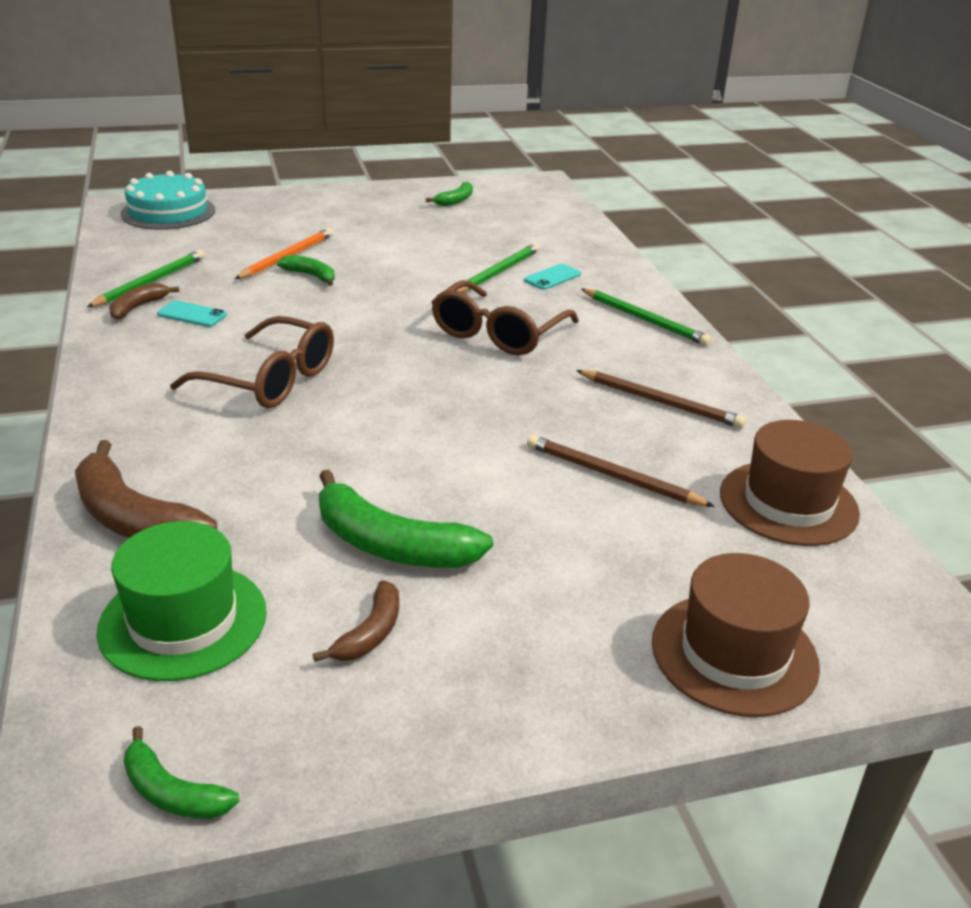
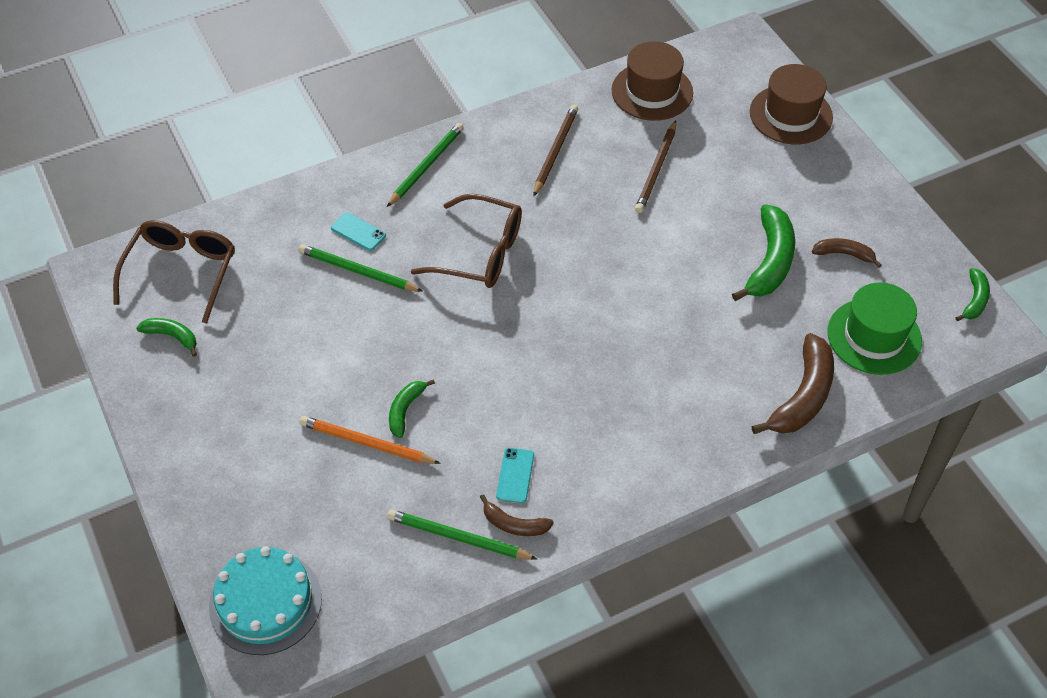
camera: 100 degrees left, 20 degrees up
(271, 380) = (607, 379): brown glasses -> brown glasses (182, 272)

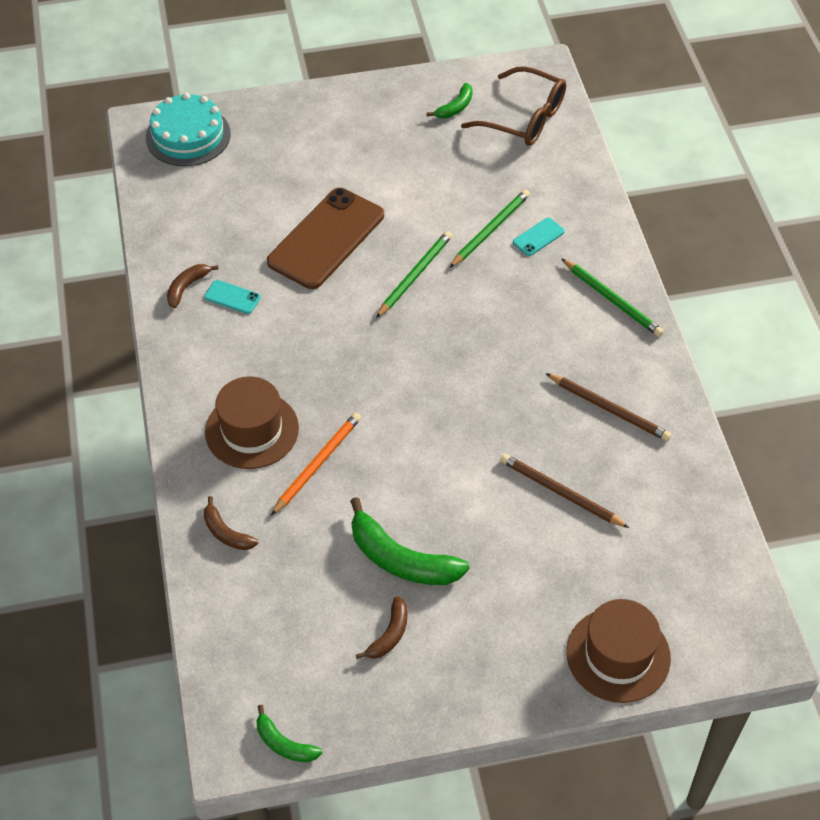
camera: 105 degrees right, 0 degrees up
(366, 443) = (303, 209): orange pencil -> orange pencil (317, 464)
(405, 410) = (326, 239): green banana -> brown phone
(458, 538) = (191, 251): green pencil -> green pencil (415, 275)
(480, 253) = (485, 321): brown glasses -> none
(652, 91) = (685, 521): brown hat -> brown hat (252, 430)
(802, 396) = (226, 532): brown banana -> brown banana, size x0.54
(874, 336) = (272, 623): green hat -> none

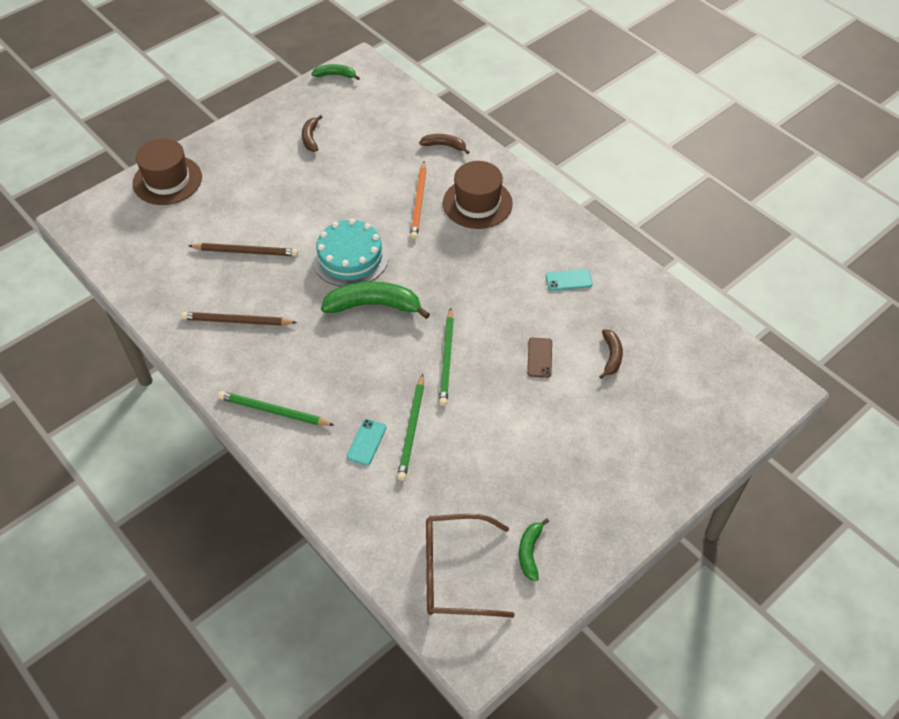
camera: 150 degrees right, 0 degrees up
(187, 287) = (607, 272): brown banana -> brown banana (611, 356)
(188, 136) = (734, 397): turquoise cake -> turquoise cake (350, 257)
(326, 239) = (539, 357): brown phone -> brown phone, size x0.41
(400, 558) = (329, 175): green banana -> green banana (374, 305)

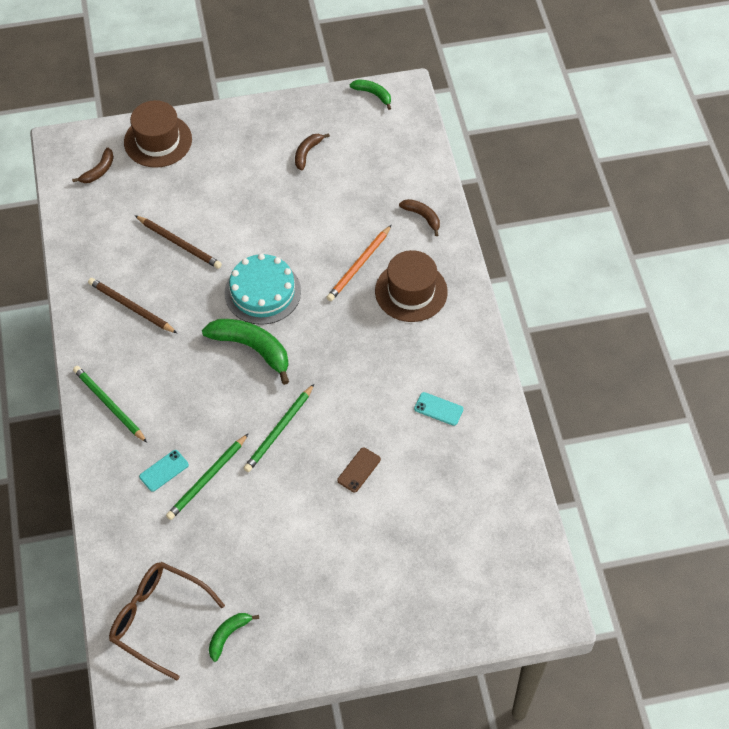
camera: 30 degrees right, 5 degrees up
(611, 356) = (422, 501): brown banana -> brown banana (98, 171)

